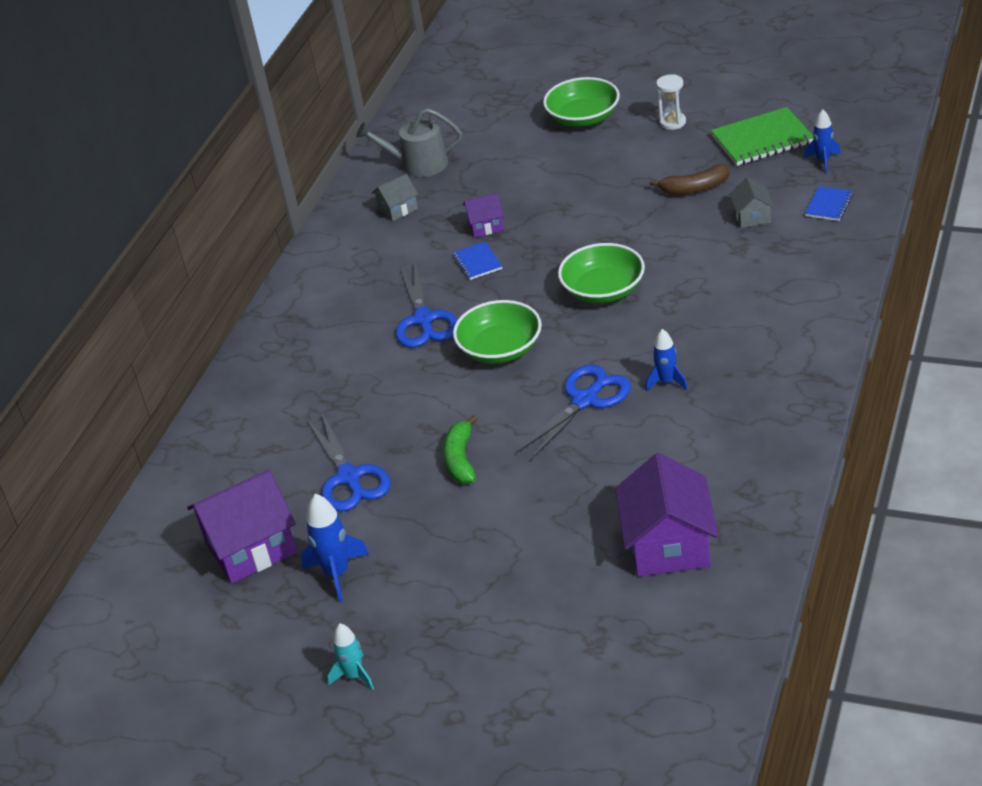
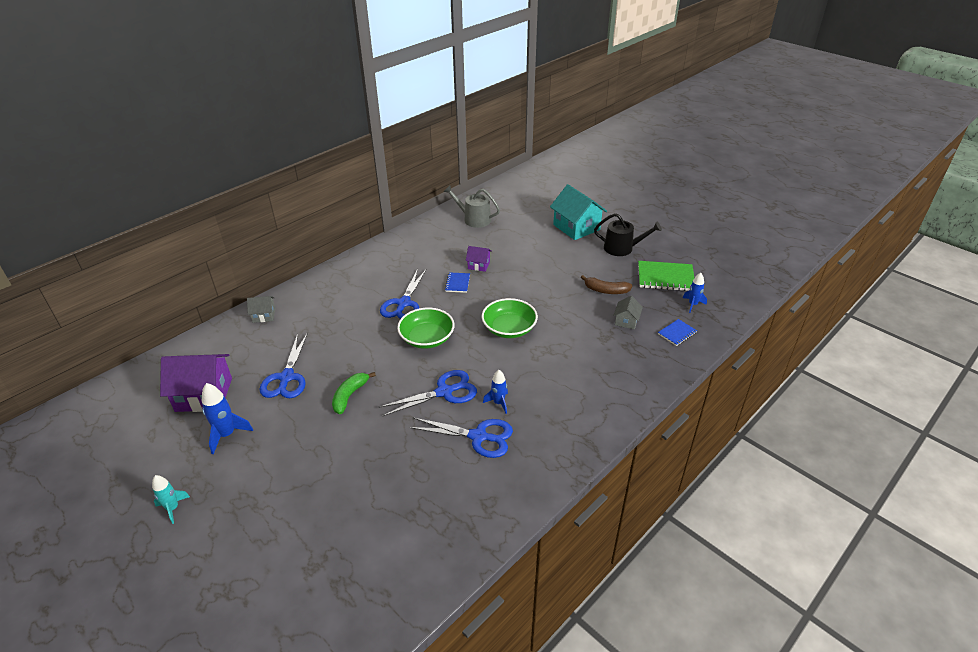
camera: 20 degrees right, 0 degrees up
(398, 209) = (444, 238): grey house -> grey house (264, 315)
(583, 117) = (576, 227): green bowl -> turquoise house
(668, 545) = (412, 517): purple house -> none
(672, 122) = (622, 248): white hourglass -> black watering can
(674, 429) = (478, 437): none -> blue scissors

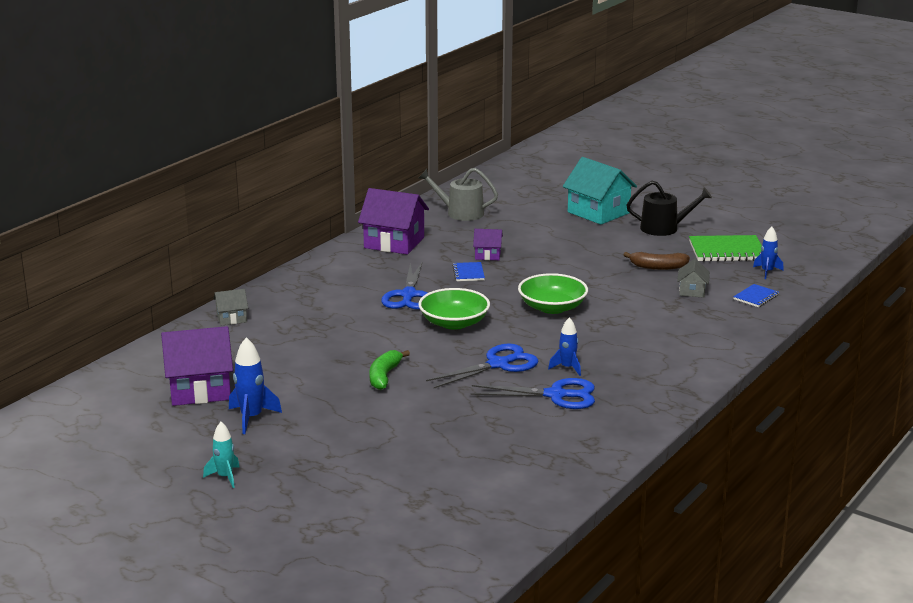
camera: 10 degrees left, 15 degrees down
(286, 377) = (296, 368): blue scissors -> none
(414, 245) = (394, 242): none -> purple house

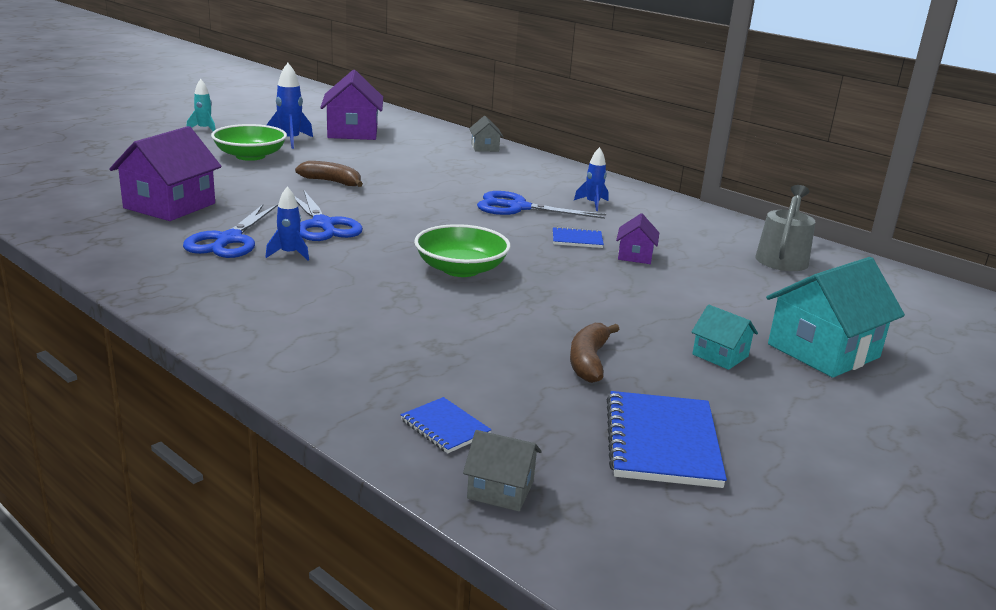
camera: 95 degrees right, 0 degrees up
(384, 376) = (332, 182): green banana -> brown banana
(394, 242) = (671, 216): purple house -> purple house (169, 206)
(454, 323) = (438, 218): green bowl -> green bowl (250, 156)
(624, 236) = (720, 355): none -> turquoise house
(664, 228) = (766, 398): black watering can -> none
(692, 291) = (487, 372): grey house -> grey house (500, 490)
(727, 251) = (662, 442): green notebook -> blue notebook
(767, 272) = (557, 466): blue rocket -> blue rocket (592, 204)

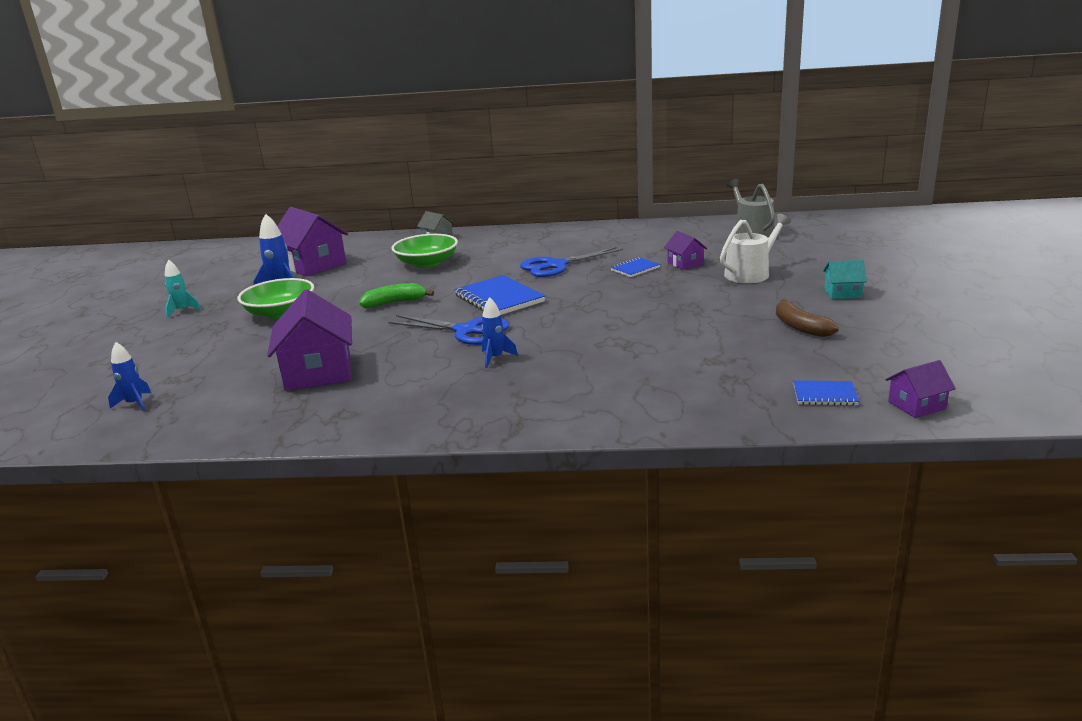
camera: 35 degrees left, 0 degrees up
(229, 240) = (430, 370): blue scissors -> none
(332, 182) = (394, 303): brown banana -> green banana
(461, 269) = (618, 315): green bowl -> green bowl (427, 263)
(500, 490) = (916, 405): grey house -> purple house
(592, 204) = (591, 245): blue rocket -> blue rocket (135, 404)
(662, 442) = (918, 345): blue notebook -> blue notebook (499, 299)
(674, 293) = (750, 273): none -> white watering can
(823, 351) = (873, 269): turquoise house -> none

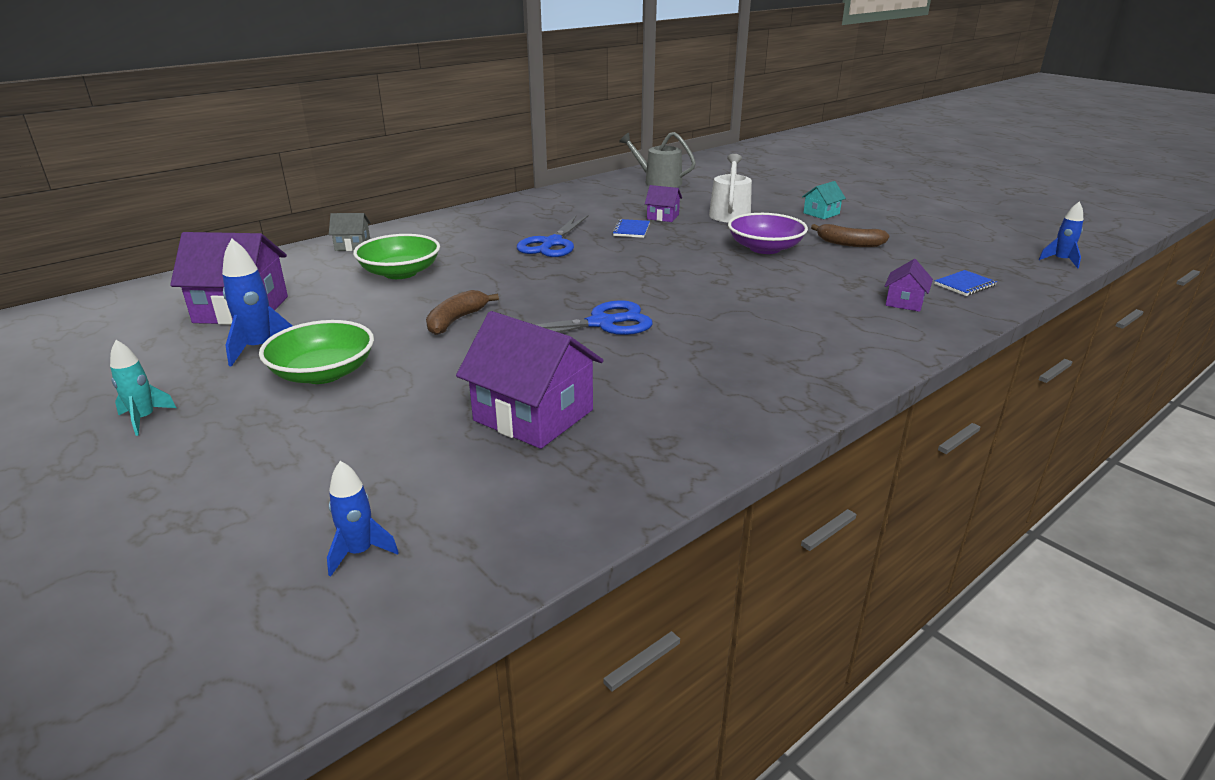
camera: 45 degrees left, 5 degrees up
(394, 303) = (456, 320): green banana -> brown banana
(495, 358) = (686, 338): blue rocket -> blue rocket (1060, 261)
(499, 299) = (564, 286): blue notebook -> none
(710, 310) = (765, 248): none -> purple bowl
(916, 405) = (1020, 274): purple house -> purple house (904, 302)

